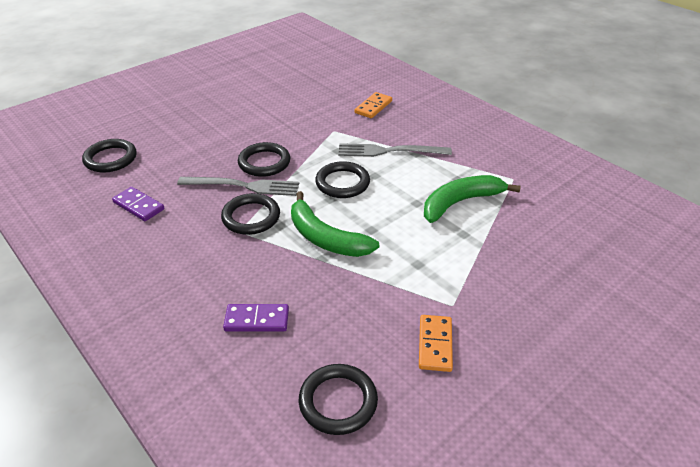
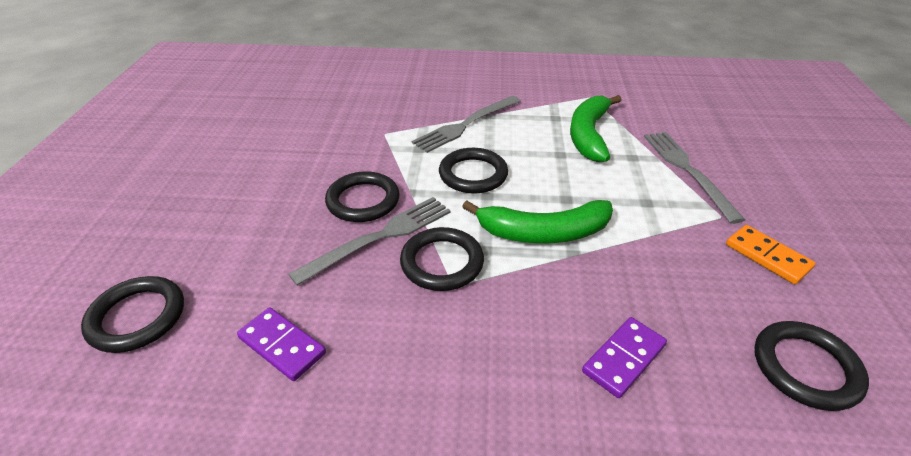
camera: 45 degrees left, 0 degrees up
(138, 206) = (282, 346): purple domino -> purple domino turned 45 degrees clockwise
(373, 107) = (387, 95): orange domino -> none
(487, 266) = (687, 170): none -> grey fork

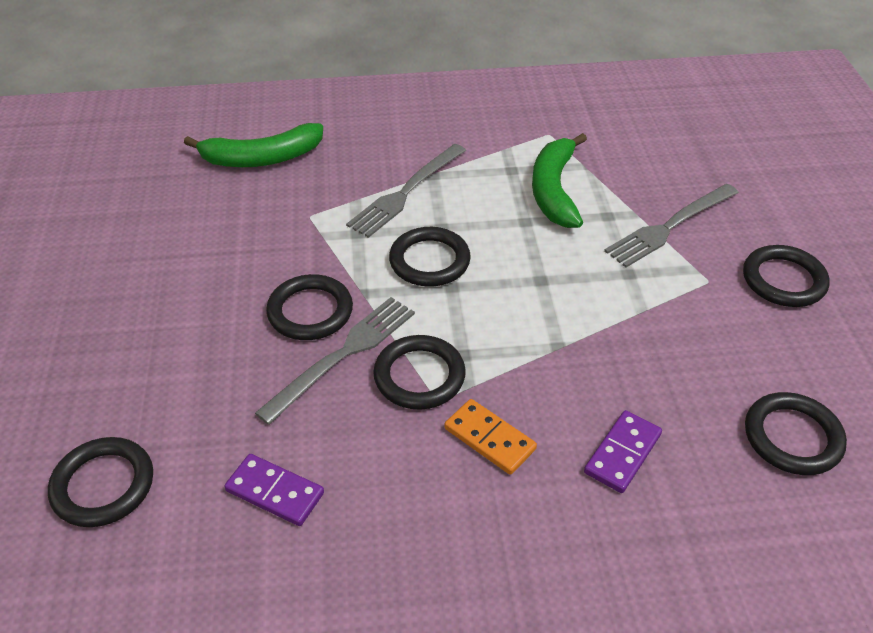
camera: 10 degrees left, 5 degrees up
(543, 232) = (522, 325): green banana -> green banana (261, 158)
(687, 170) = (669, 226): grey fork -> grey fork turned 105 degrees counterclockwise
(767, 256) = (756, 323): orange domino -> orange domino (489, 439)
(794, 223) = (783, 280): none -> black ring

